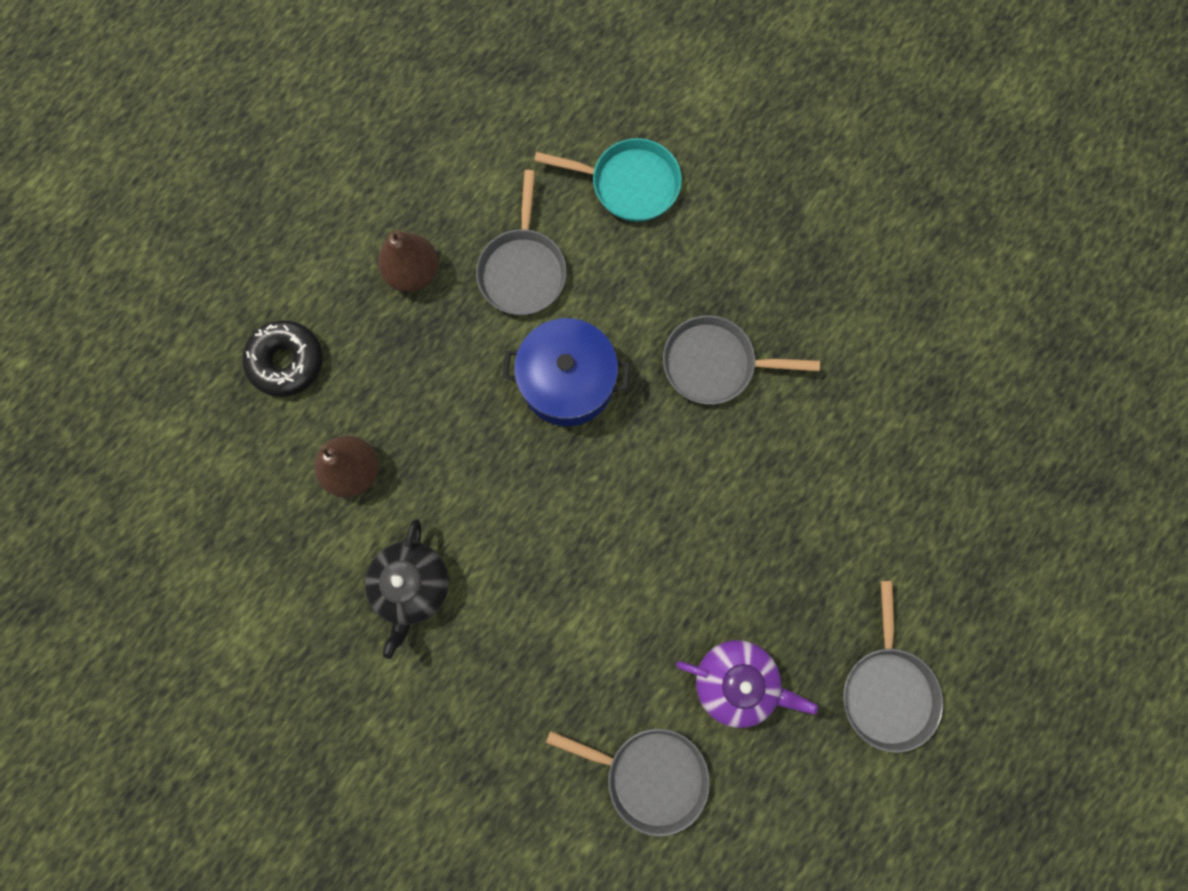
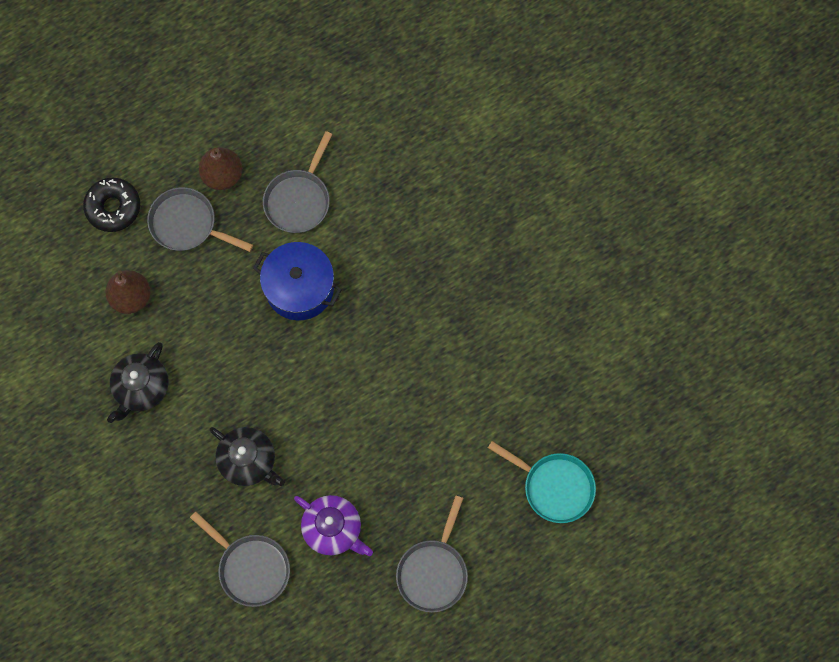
camera: 20 degrees right, 5 degrees down
(590, 631) = (248, 461): none -> black teapot
(629, 184) = (398, 164): turquoise pan -> turquoise pan (554, 487)
(714, 364) = (406, 312): grey pan -> grey pan (187, 224)

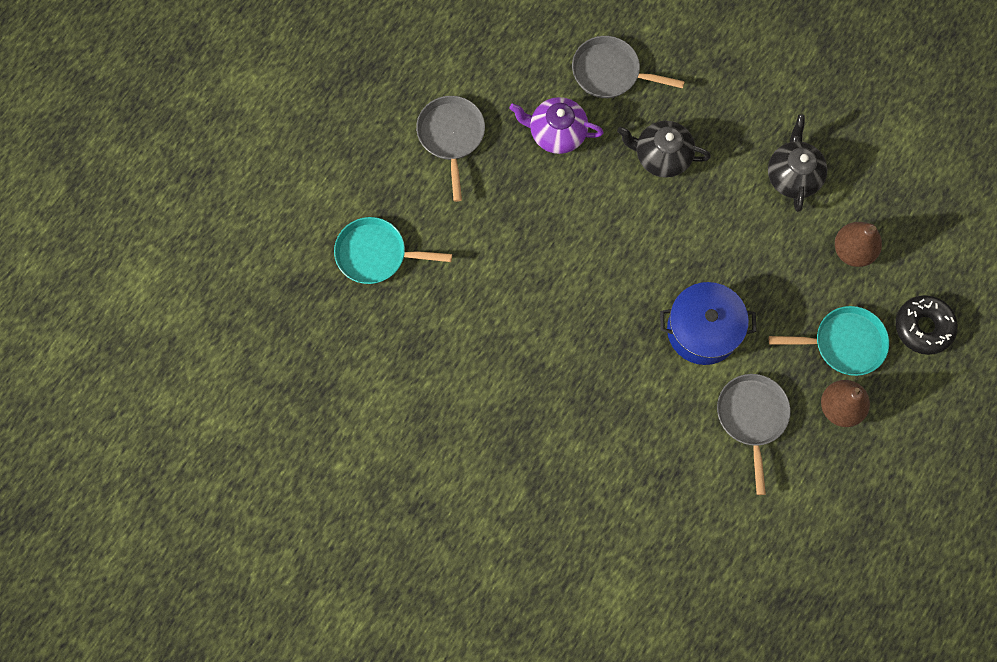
camera: 155 degrees right, 0 degrees up
(187, 224) = (844, 343): grey pan -> turquoise pan

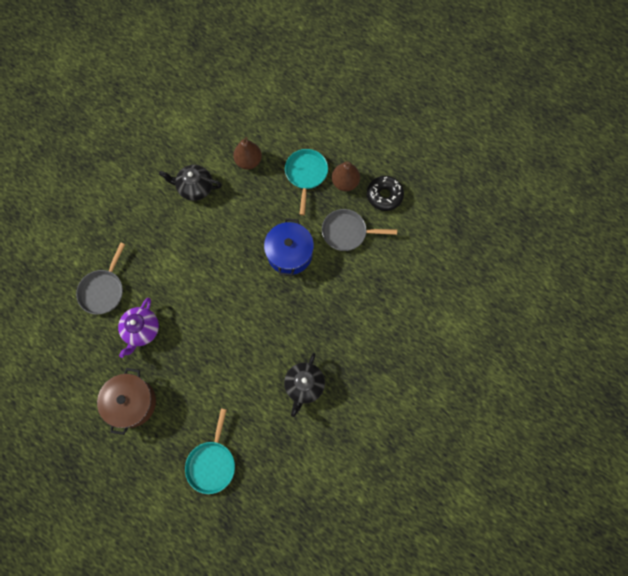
camera: 85 degrees left, 0 degrees up
(451, 136) = (132, 402): grey pan -> brown pot
(661, 156) = (169, 264): black teapot -> black teapot (304, 385)
(923, 327) = (300, 131): black donut -> black donut (384, 195)

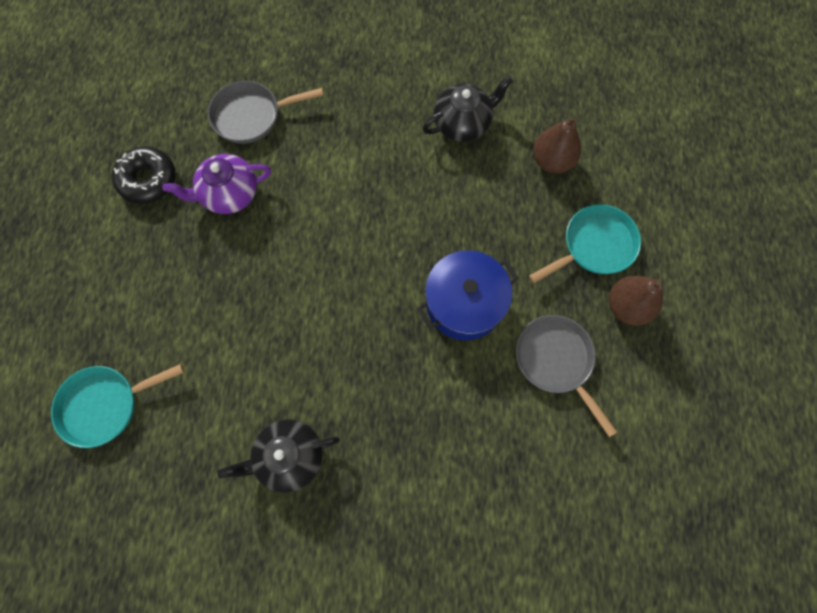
camera: 55 degrees right, 0 degrees up
(132, 402) = (128, 248): brown pot -> none
(195, 187) = (463, 123): black teapot -> black teapot turned 90 degrees clockwise
(384, 195) = (654, 376): black donut -> black donut (148, 180)

